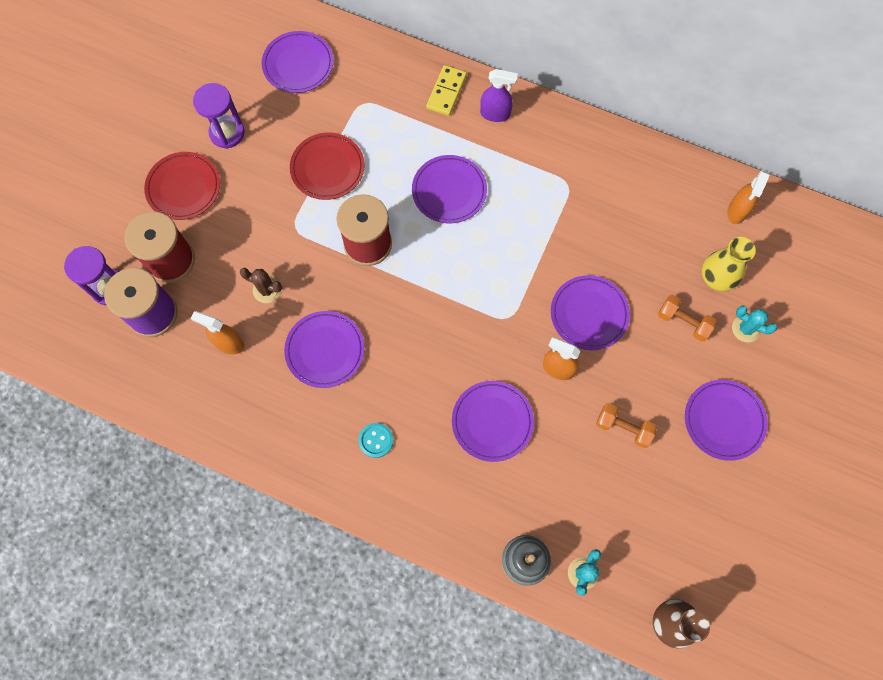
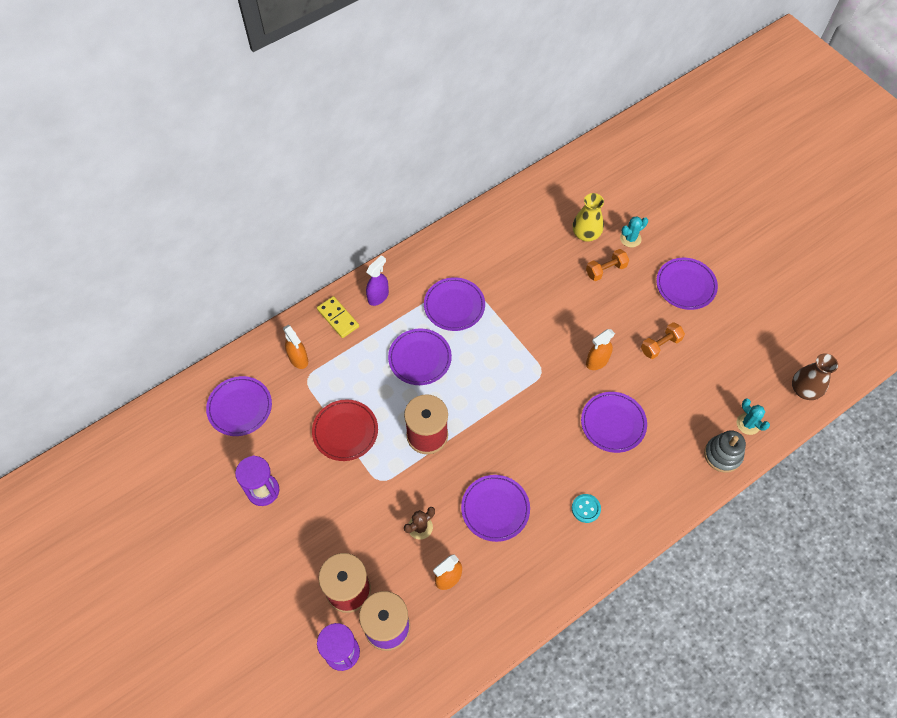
camera: 60 degrees left, 10 degrees down
(184, 188) = (289, 548): red plate -> none
(589, 314) = (568, 321): purple plate -> purple plate (454, 306)
(737, 211) = (546, 197): orange spray bottle -> orange spray bottle (298, 359)

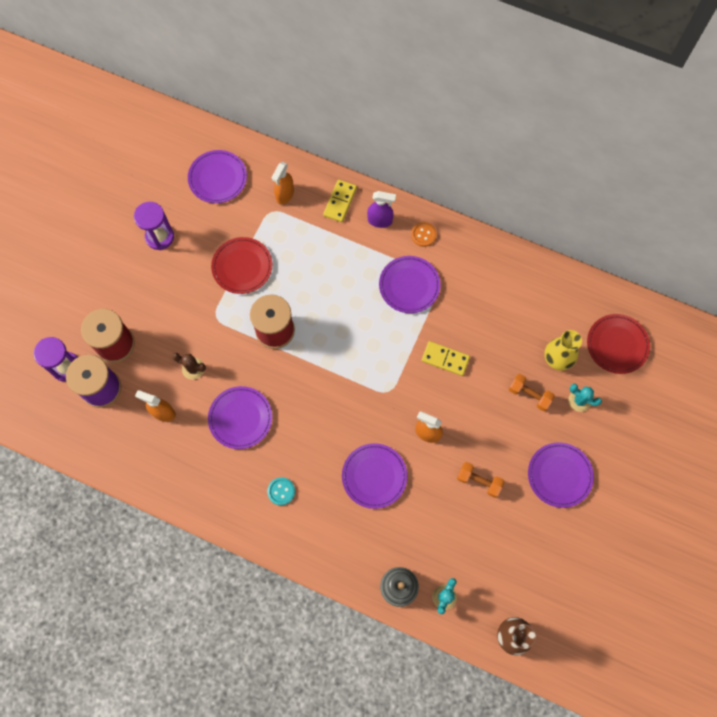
camera: 60 degrees right, 10 degrees up
(414, 271) = (423, 235): none -> orange button
(420, 358) = (341, 286): purple plate -> none
(538, 314) = (445, 359): none -> yellow domino
(598, 189) = (617, 345): none -> red plate

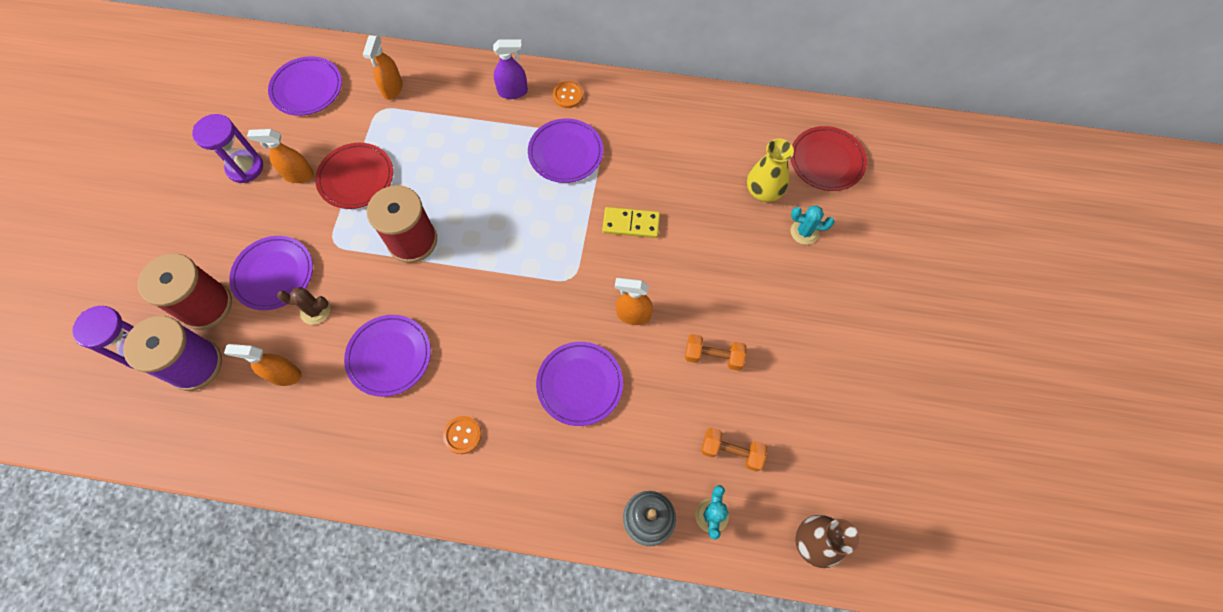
camera: 15 degrees left, 5 degrees down
(199, 253) = (298, 175): none -> orange spray bottle
(281, 491) = (462, 435): turquoise button -> orange button
(340, 202) = (460, 82): yellow domino -> none
(529, 395) = (743, 240): orange dumbbell -> orange dumbbell (731, 451)
(559, 475) = (809, 324): purple plate -> purple plate (274, 274)

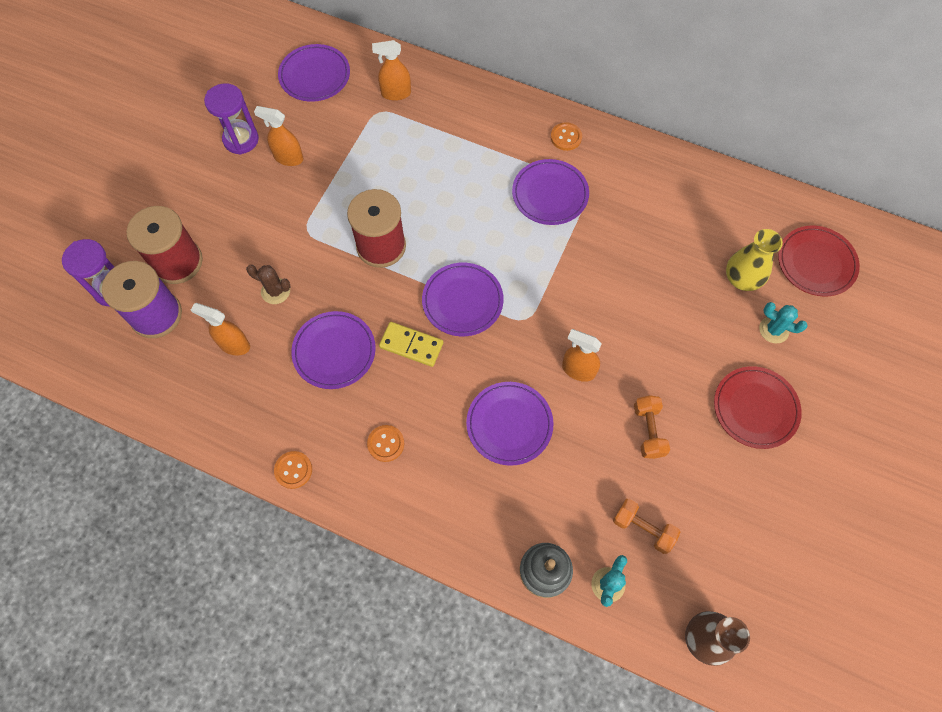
camera: 15 degrees right, 0 degrees up
(274, 274) = (245, 247): purple plate -> purple plate (462, 301)
(356, 178) = (341, 173): red plate -> red plate (755, 408)
(375, 486) = (293, 470): none -> orange button
(392, 89) = (395, 93): orange spray bottle -> orange spray bottle turned 60 degrees clockwise
(513, 92) = (512, 122): purple spray bottle -> none
(631, 224) = (598, 280): yellow domino -> yellow domino (411, 345)
(713, 356) = (648, 431): orange dumbbell -> orange dumbbell turned 60 degrees clockwise

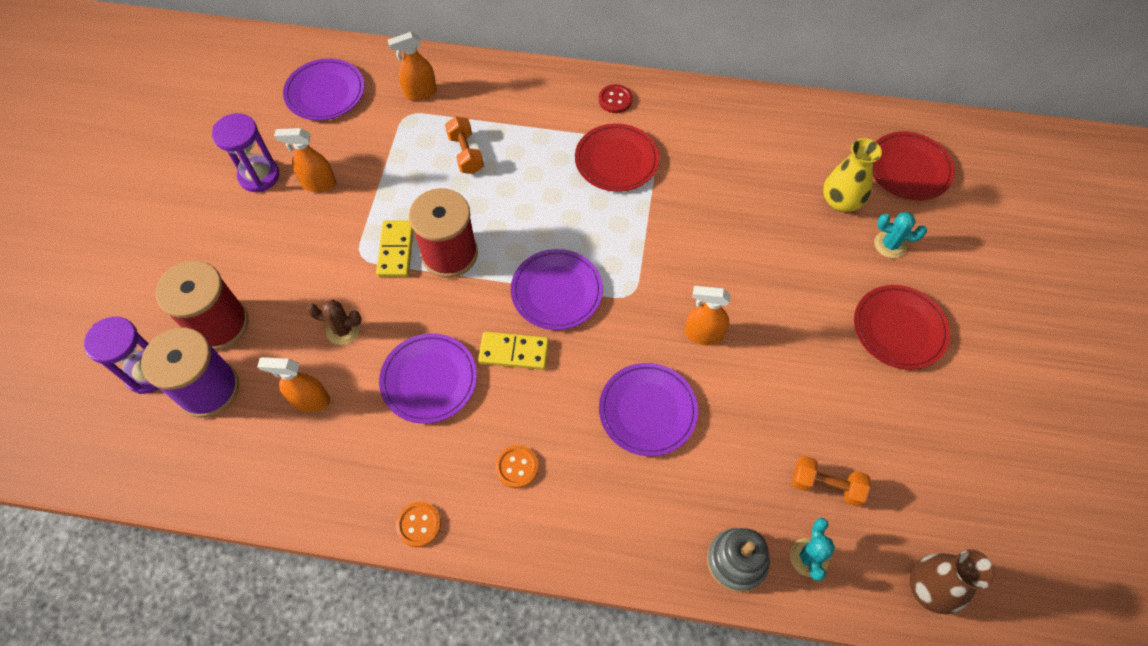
camera: 15 degrees left, 5 degrees down
(337, 232) = (396, 250): none -> yellow domino
(550, 194) = (616, 160): purple plate -> red plate
(566, 137) = (615, 100): orange button -> red button
(648, 431) = (797, 380): orange dumbbell -> orange dumbbell (465, 153)

